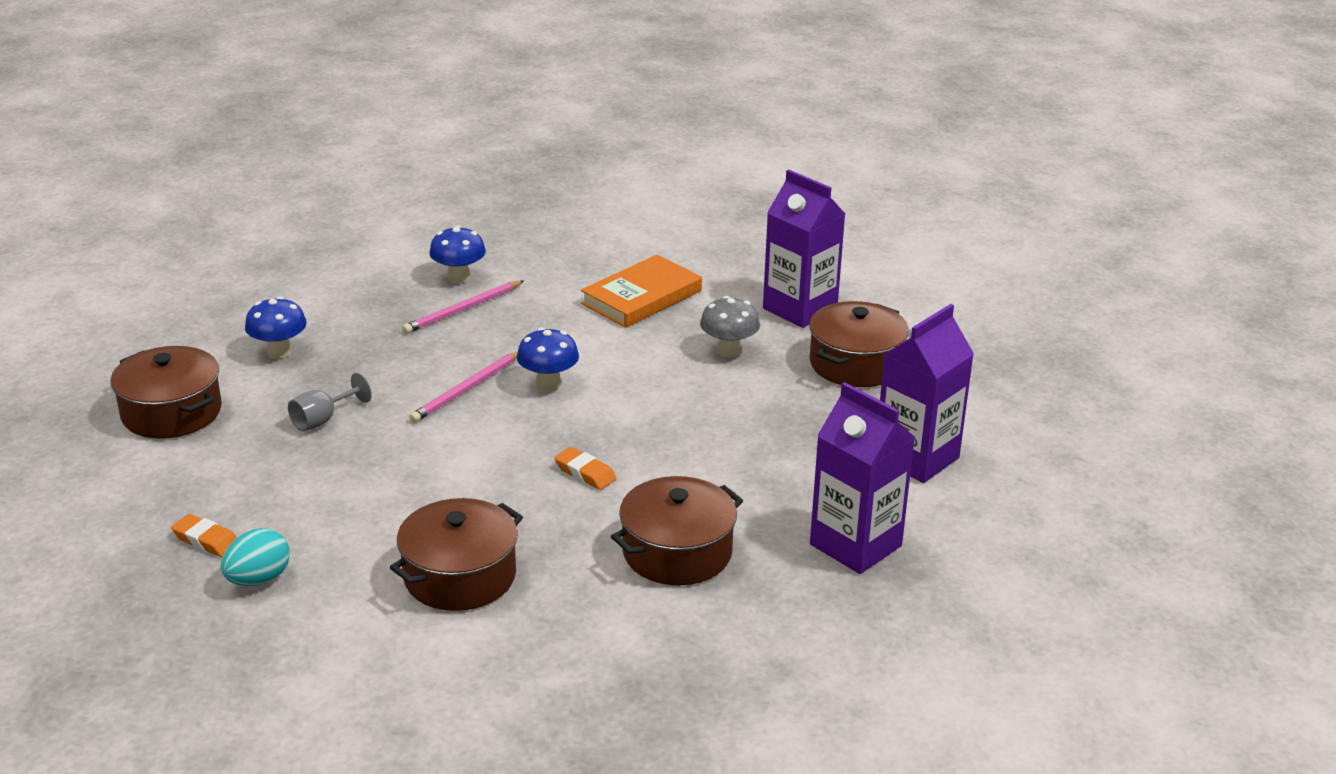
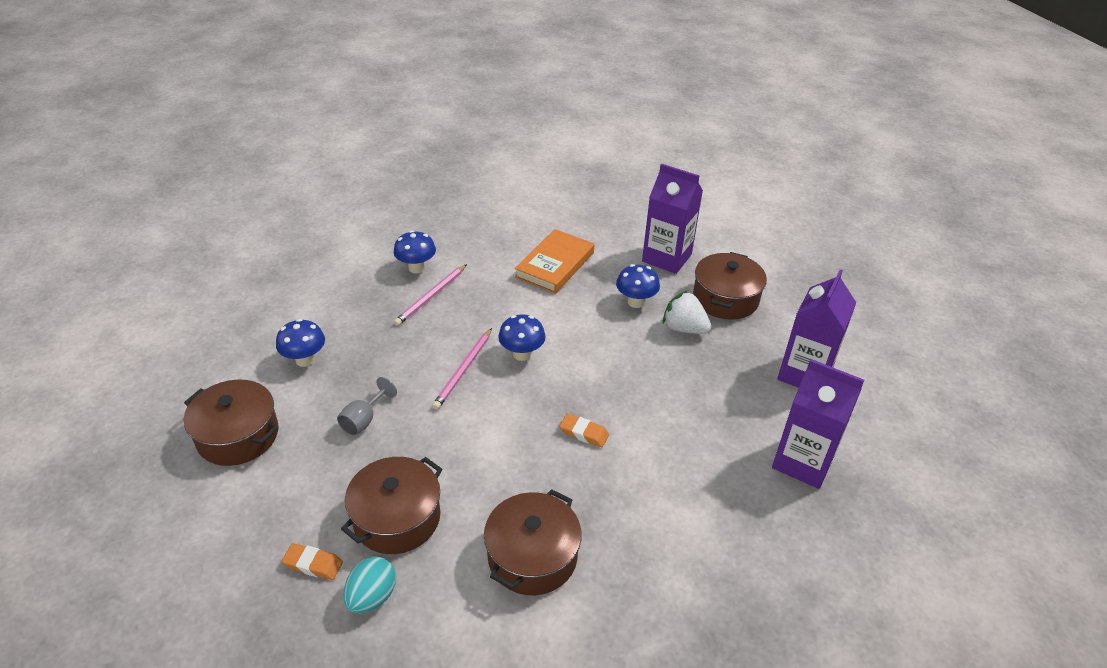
camera: 15 degrees left, 10 degrees up
(677, 552) = (683, 496): brown pot -> brown pot (397, 518)
(728, 351) = (635, 302): grey mushroom -> blue mushroom
(778, 387) = (684, 328): none -> white strawberry

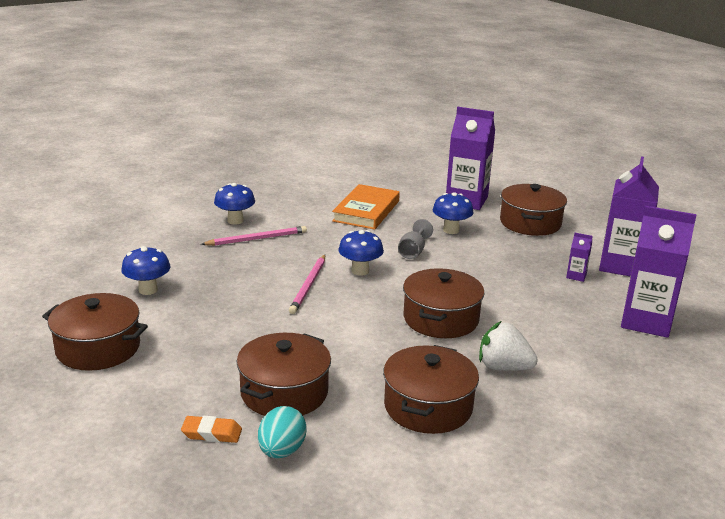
camera: 10 degrees left, 15 degrees down
(364, 420) = (224, 327): grey goblet -> grey goblet (413, 251)
(431, 297) = (257, 239): pink pencil -> pink pencil turned 135 degrees counterclockwise
(584, 433) = (441, 319): orange eraser -> brown pot
(684, 328) = (502, 244): white strawberry -> white strawberry (503, 367)
(749, 385) = (576, 276): none -> purple carton

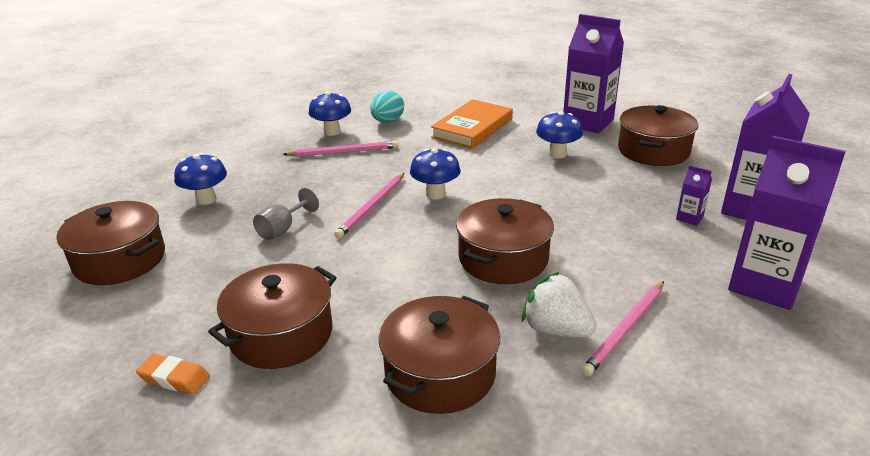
camera: 15 degrees right, 5 degrees up
(281, 451) = (239, 412): turquoise egg -> turquoise egg (387, 121)
(413, 251) = (504, 176): grey goblet -> grey goblet (283, 229)
(555, 362) = (625, 329): none -> pink pencil

